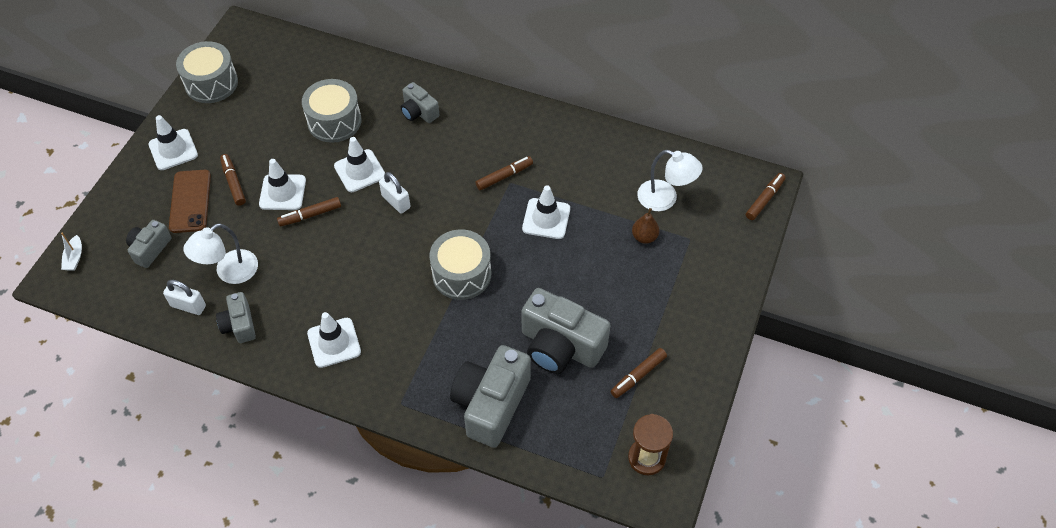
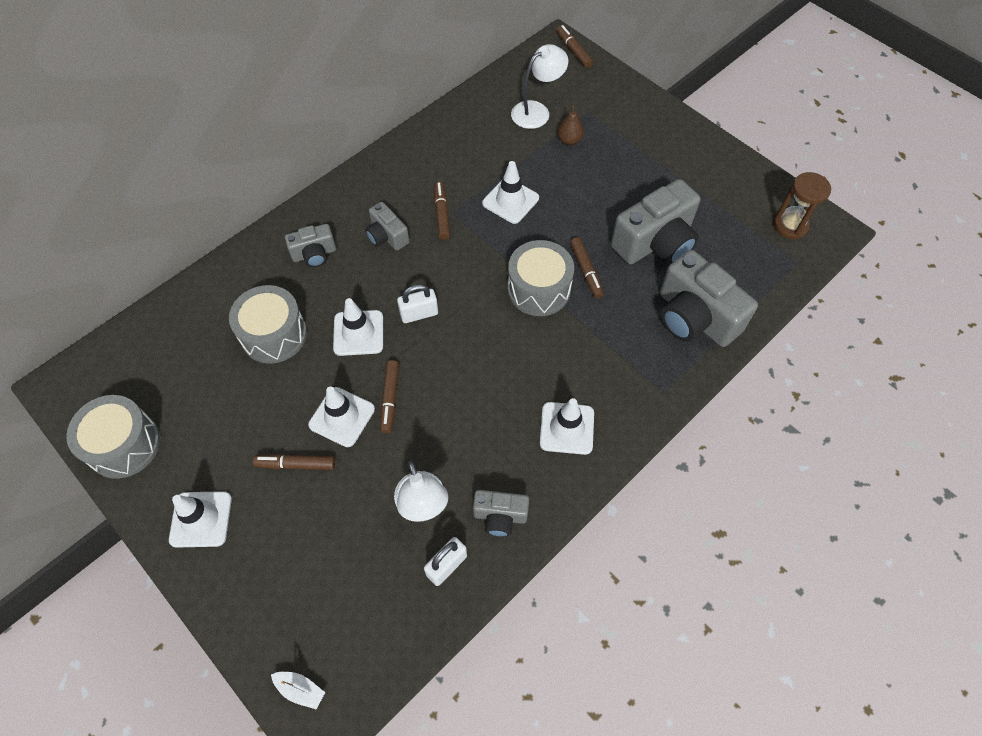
camera: 65 degrees left, 5 degrees up
(150, 249) = (339, 588): grey camera -> grey camera (387, 236)
(190, 201) = (294, 521): brown phone -> none
(638, 375) = (709, 200): brown marker -> brown marker (586, 271)

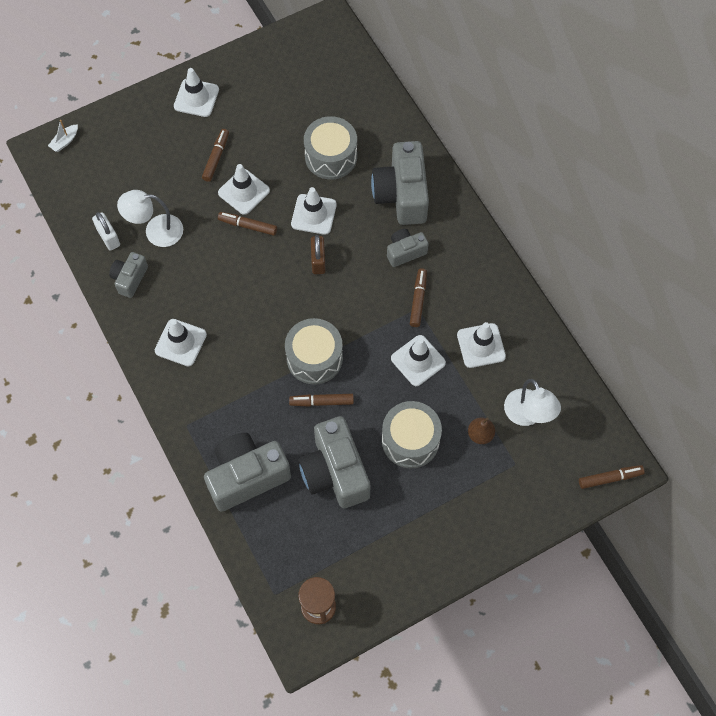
camera: 105 degrees right, 5 degrees up
(124, 445) = (268, 57): grey drum -> grey drum (410, 440)
(314, 254) = (401, 194): grey camera -> grey camera, size x1.88
(419, 314) = (318, 261): white padlock -> brown padlock
(442, 214) = (418, 300): brown marker -> brown marker turned 90 degrees counterclockwise
(477, 155) = (481, 345): none -> white traffic cone

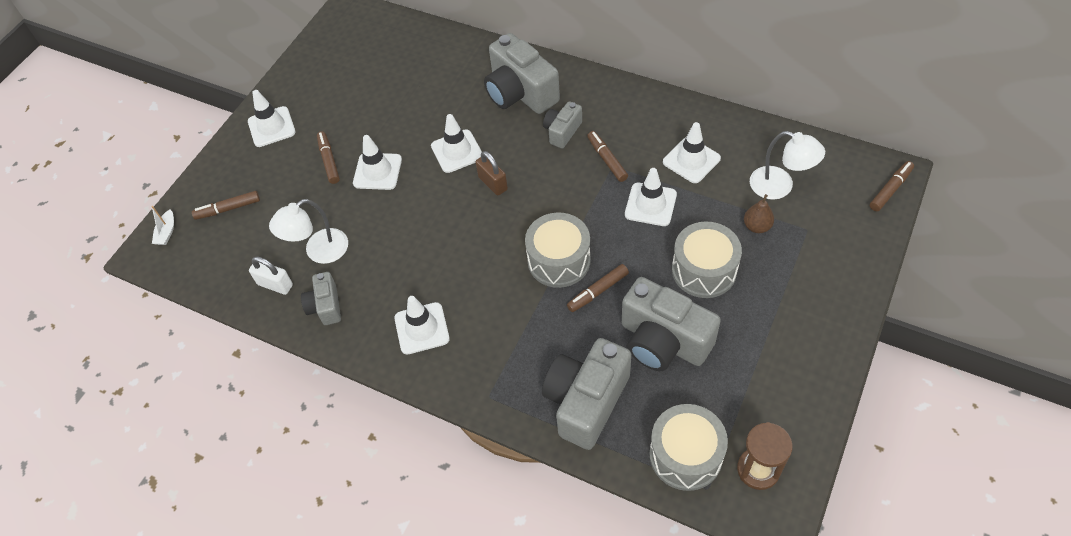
camera: 30 degrees left, 10 degrees down
(248, 226) = (404, 195): brown marker -> brown marker (228, 209)
(331, 156) = (433, 101): grey drum -> grey drum (685, 455)

